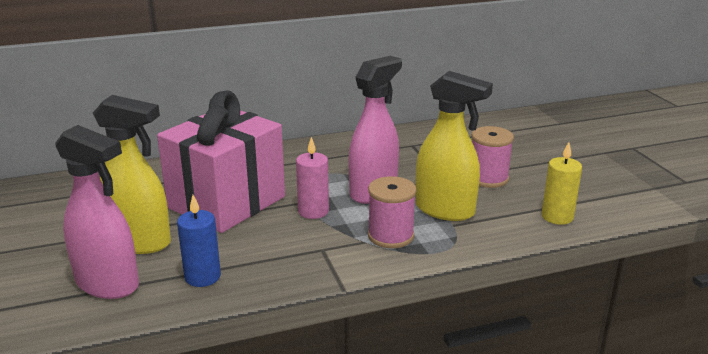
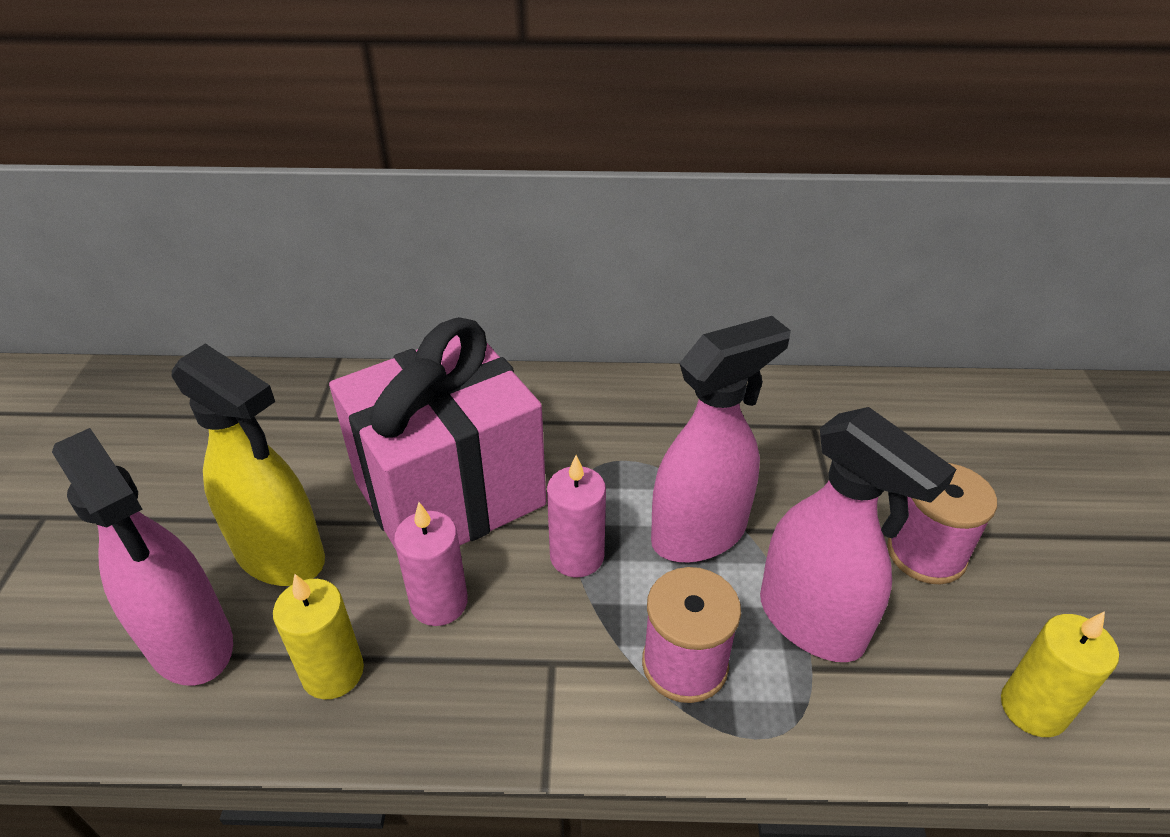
camera: 20 degrees right, 15 degrees up
(202, 277) = (333, 672): blue candle -> yellow candle
(247, 241) = (439, 602): none -> pink candle
(445, 210) = (812, 622): yellow spray bottle -> pink spray bottle

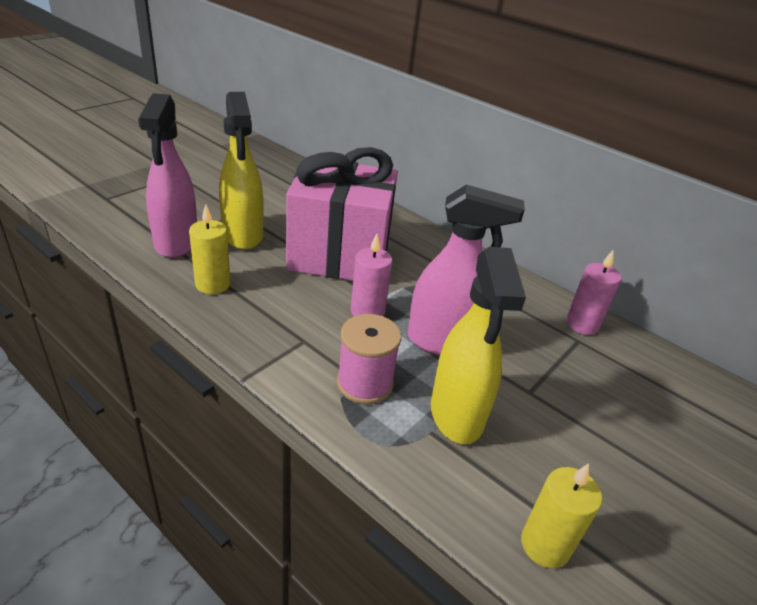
camera: 35 degrees right, 5 degrees down
(439, 602) = (284, 289): pink candle -> pink candle (582, 324)
(812, 622) = (457, 415): pink spray bottle -> yellow spray bottle
(926, 553) = (573, 435): pink spool -> none

